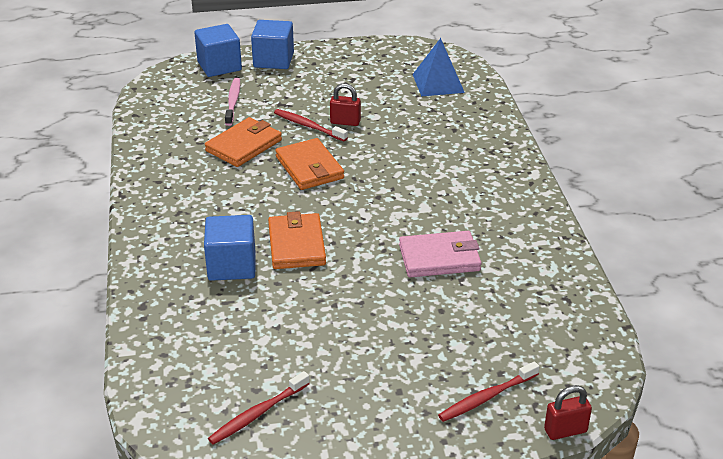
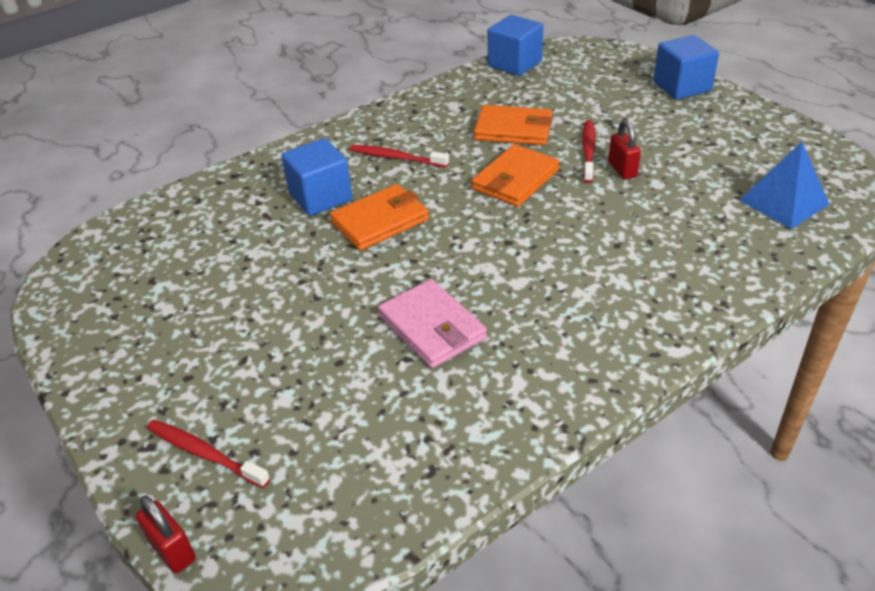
camera: 65 degrees right, 5 degrees up
(219, 66) = (631, 65): blue cube -> blue cube (514, 64)
(233, 102) = (579, 95): pink toothbrush -> none
(258, 413) = (118, 294): red toothbrush -> red toothbrush (396, 158)

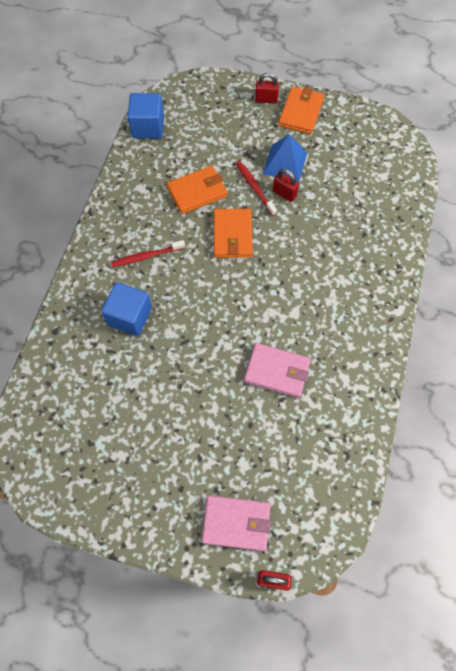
camera: 40 degrees left, 25 degrees up
(205, 453) = (236, 523): red toothbrush -> pink wallet
(380, 221) = (183, 314): orange wallet -> orange wallet (301, 112)
(682, 86) = (266, 99): blue cube -> red padlock
(783, 202) = (380, 174): blue pyramid -> blue pyramid (285, 163)

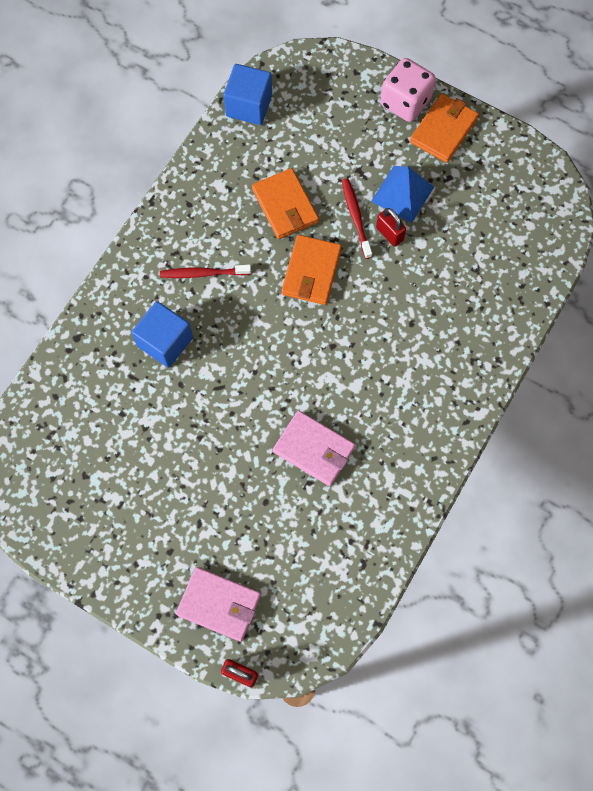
camera: 15 degrees right, 5 degrees up
(197, 192) = (285, 206): orange wallet -> orange wallet turned 75 degrees clockwise
(266, 99) = (405, 102): red padlock -> pink dice

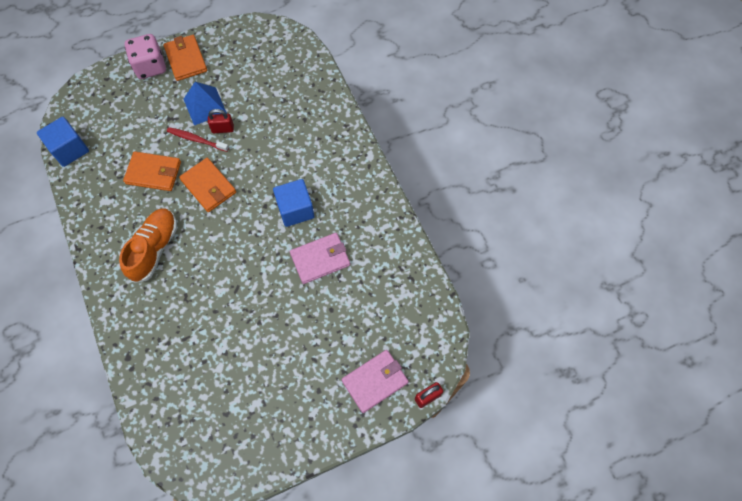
camera: 55 degrees left, 5 degrees down
(165, 342) = (179, 302): blue cube -> blue cube (295, 210)
(203, 273) = (154, 249): red toothbrush -> orange shoe

